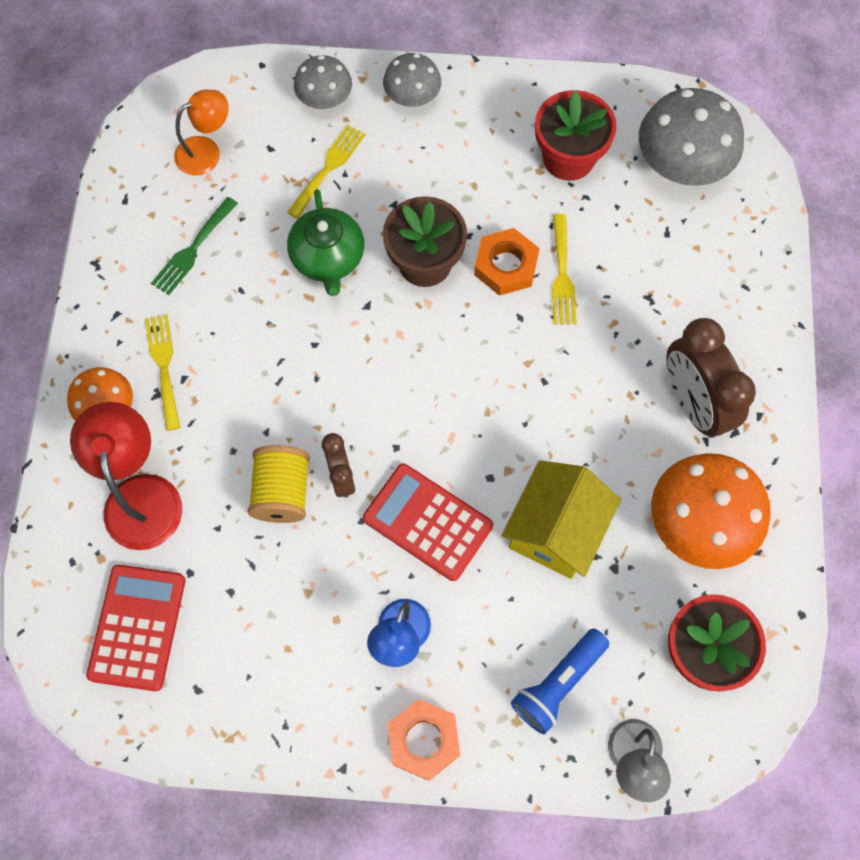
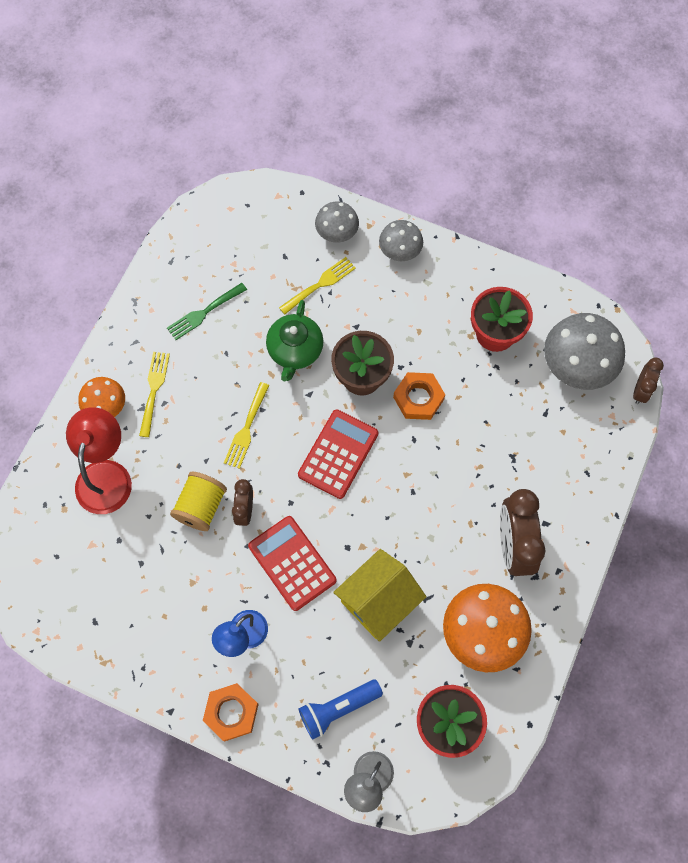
camera: 20 degrees right, 0 degrees up
(137, 627) = (71, 565): red calculator -> red calculator (338, 454)
(206, 151) = (239, 244): orange lamp -> none
(562, 275) = (456, 419): yellow fork -> yellow fork (246, 429)
(768, 169) = (640, 390): none -> brown clock

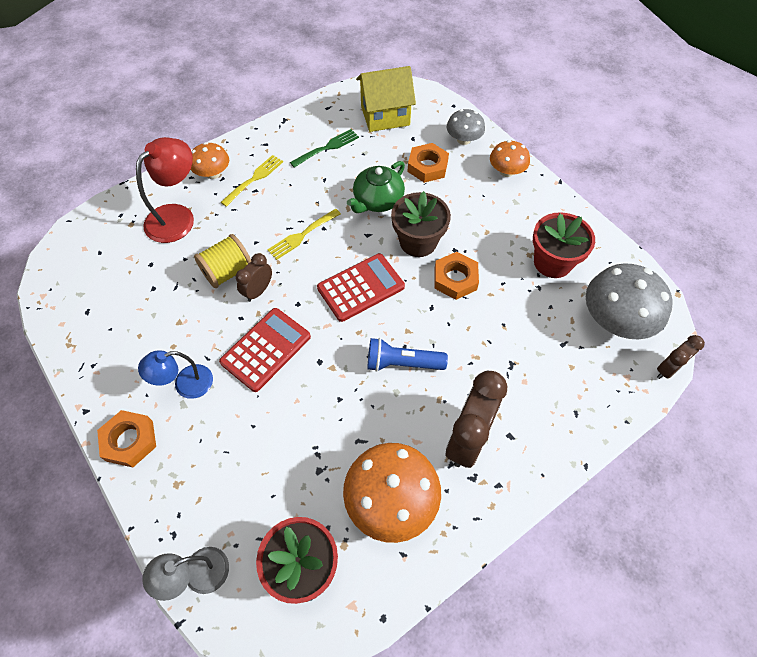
camera: 30 degrees right, 10 degrees down
(204, 313) = (327, 147): green fork -> green fork turned 150 degrees clockwise
(292, 563) = (266, 349): red calculator -> red calculator turned 45 degrees clockwise
(320, 284) = (427, 166): yellow fork -> orange nut
(338, 709) = (217, 491): blue flashlight -> blue flashlight (402, 363)
(378, 601) = (315, 419): yellow house -> yellow house (385, 115)
(400, 250) = (506, 171): grey mushroom -> orange mushroom

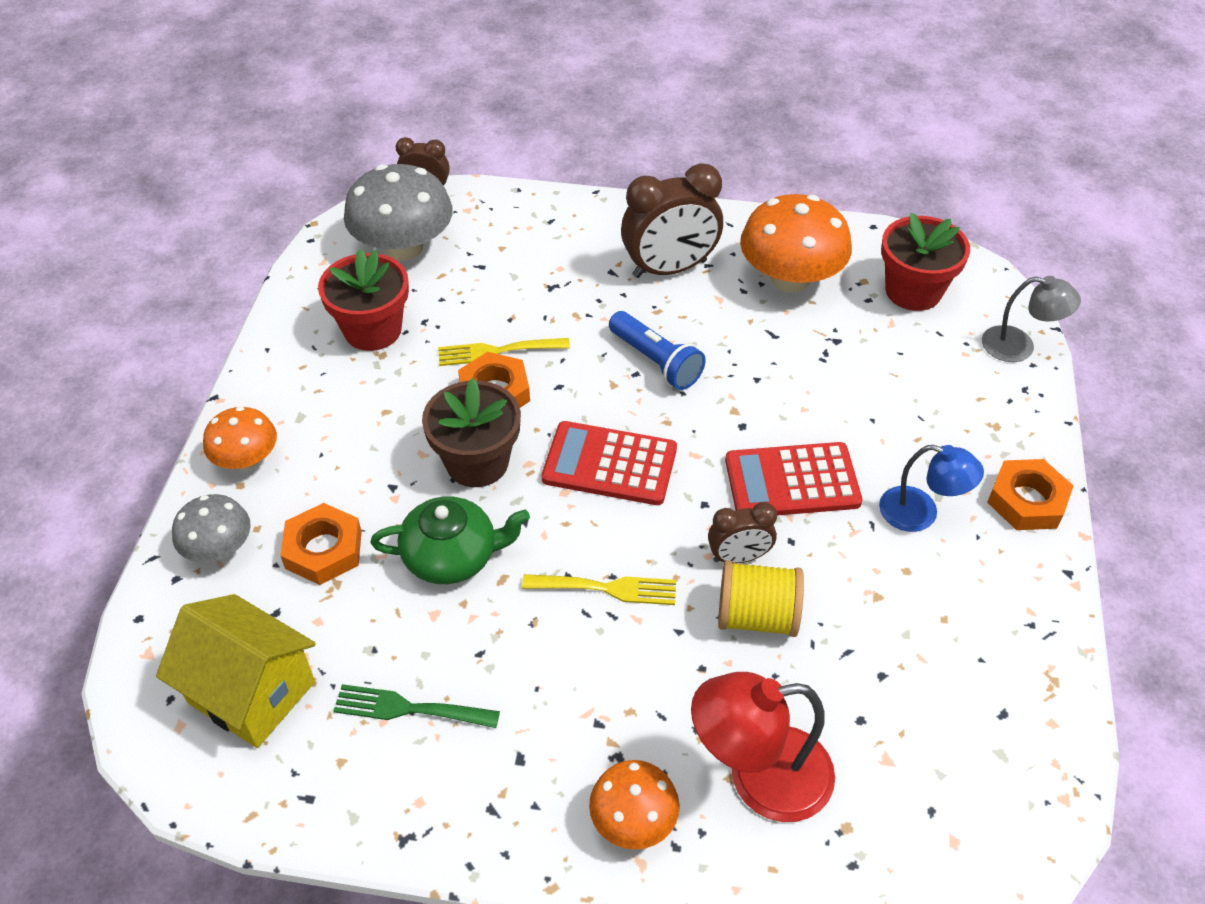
camera: 135 degrees left, 10 degrees down
(254, 179) = (578, 747): yellow fork -> yellow fork (497, 351)

